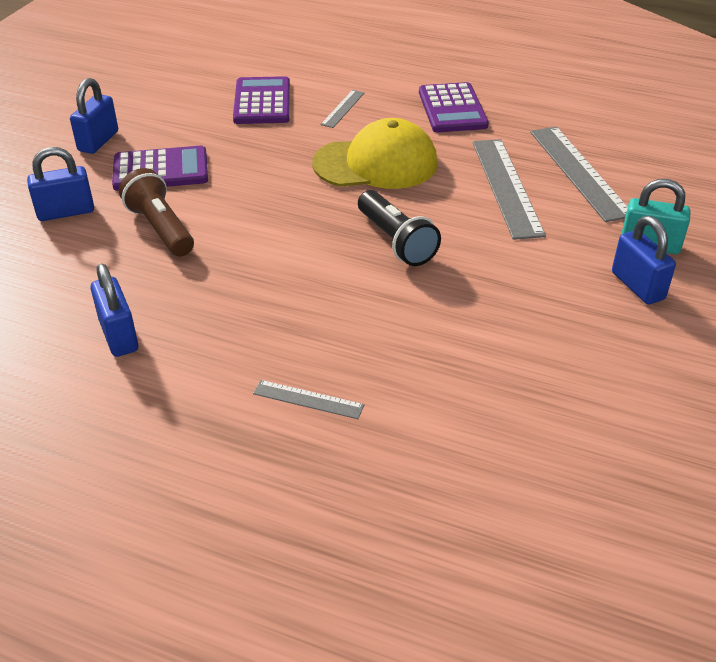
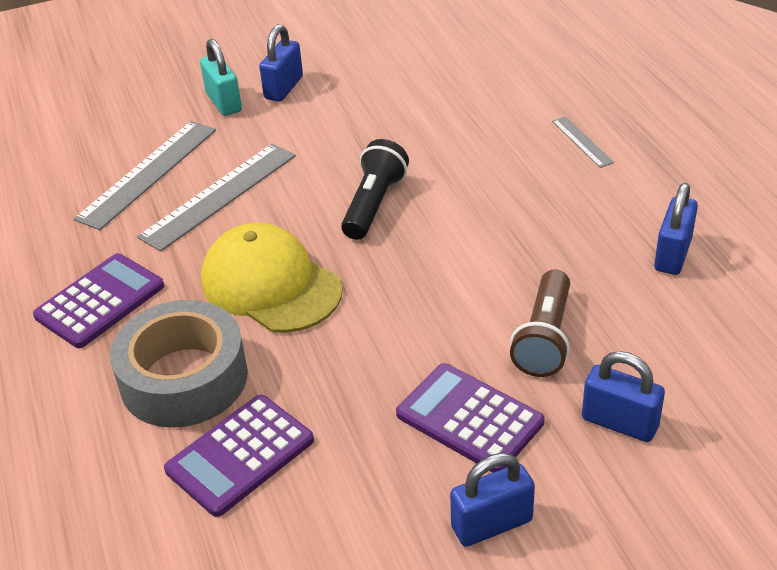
camera: 130 degrees left, 0 degrees up
(343, 108) = (184, 378): grey ruler -> grey tape

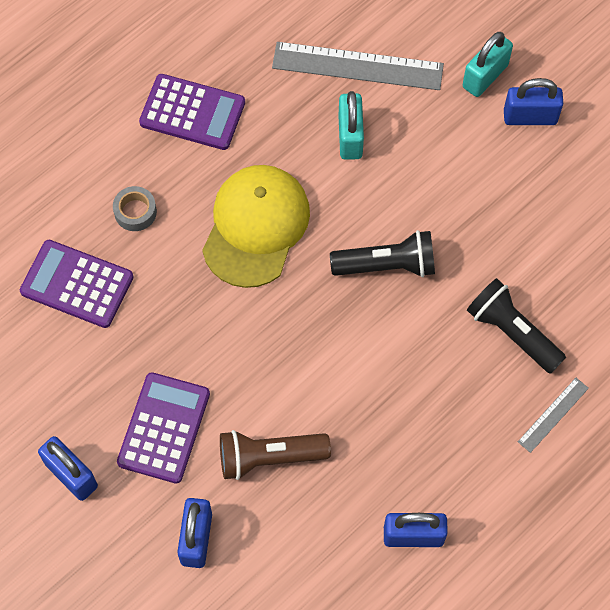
camera: 65 degrees right, 25 degrees up
(184, 378) = (135, 212): grey tape -> grey tape, size x0.42
(219, 196) = (350, 137): grey ruler -> turquoise padlock
(489, 146) = (512, 332): none -> black flashlight

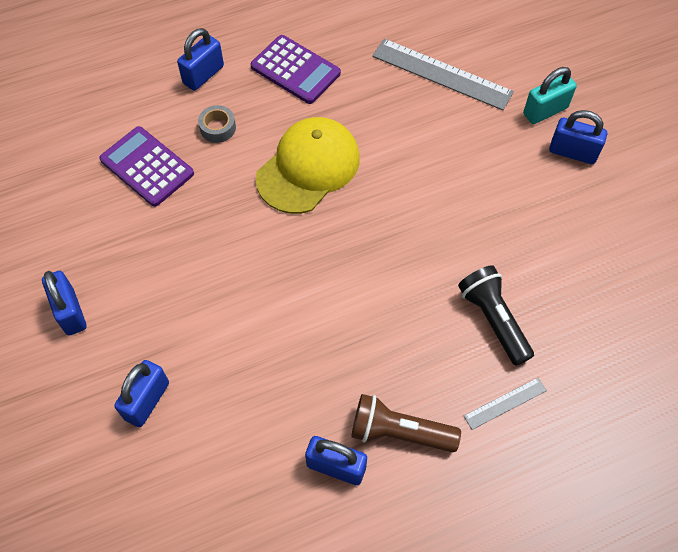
camera: 20 degrees right, 5 degrees down
(90, 152) = (203, 75): none -> blue padlock
(164, 428) = (162, 300): purple calculator -> none
(269, 457) = (239, 354): brown flashlight -> brown flashlight (399, 432)
(350, 137) = (414, 124): turquoise padlock -> none
(387, 265) = (405, 230): black flashlight -> none

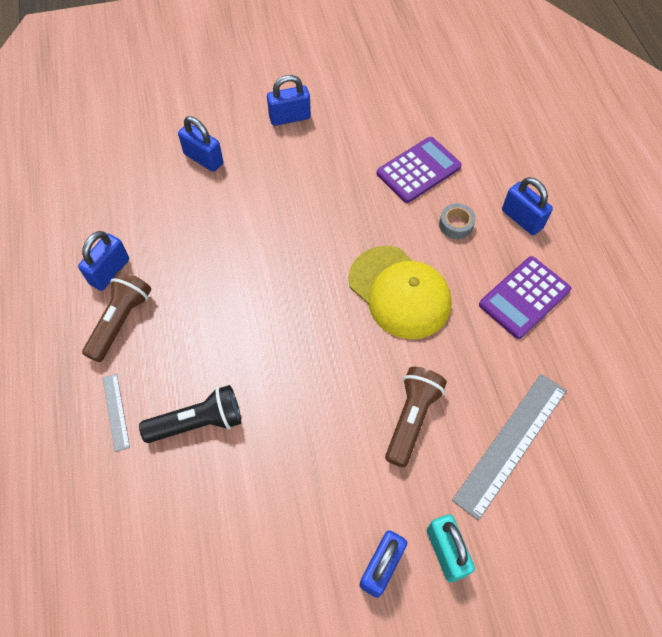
camera: 100 degrees right, 0 degrees up
(439, 144) = (411, 418): none -> brown flashlight

